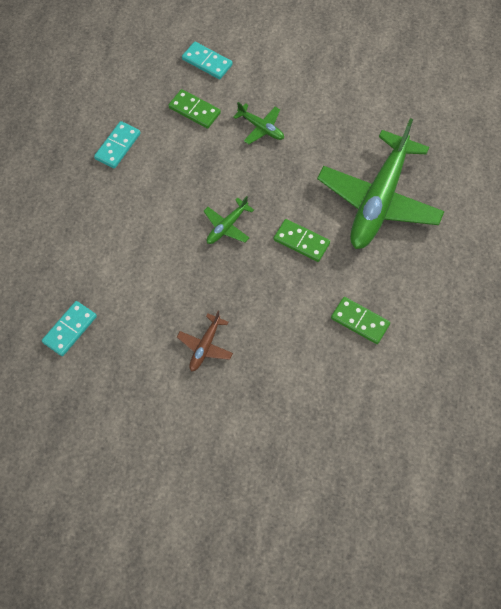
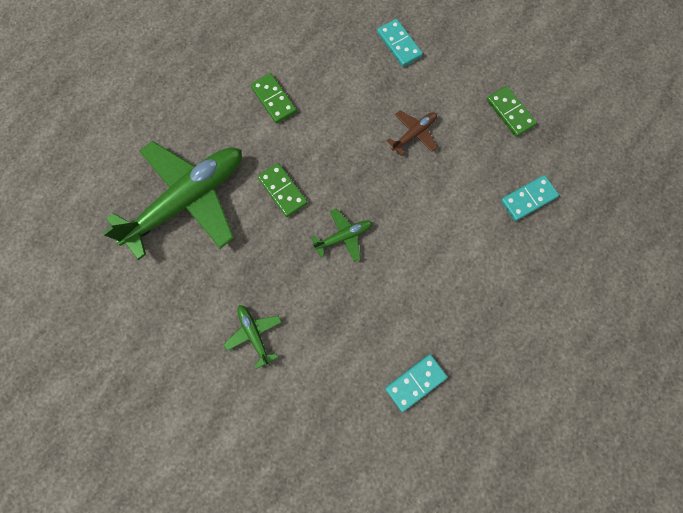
camera: 155 degrees left, 10 degrees up
(194, 110) = (313, 391): green domino -> green domino (510, 112)
(207, 62) = (268, 456): turquoise domino -> turquoise domino (399, 44)

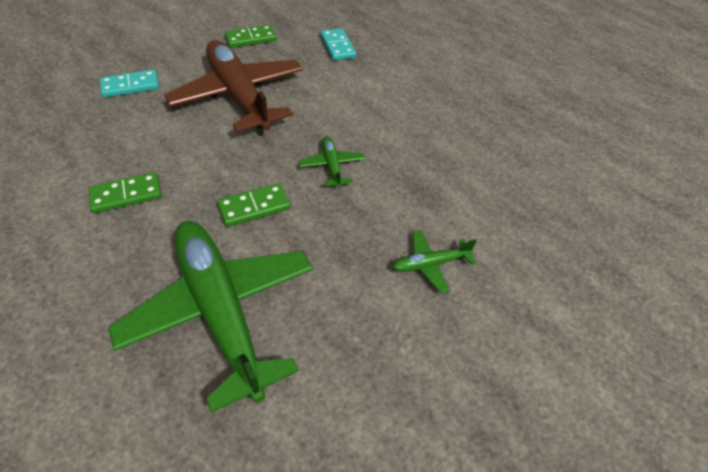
camera: 80 degrees left, 25 degrees down
(414, 134) = (239, 96): brown plane -> brown plane, size x2.36
(415, 382) = (497, 144): turquoise domino -> none

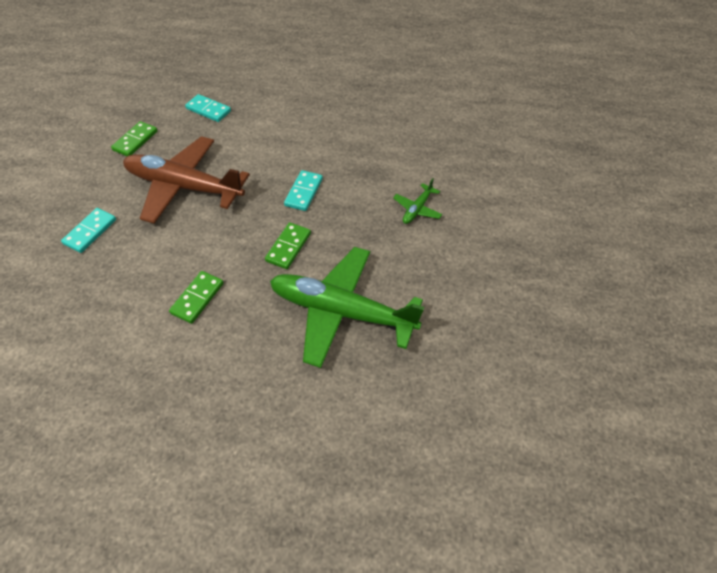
camera: 40 degrees left, 5 degrees up
(332, 166) = (303, 192): green plane -> turquoise domino

